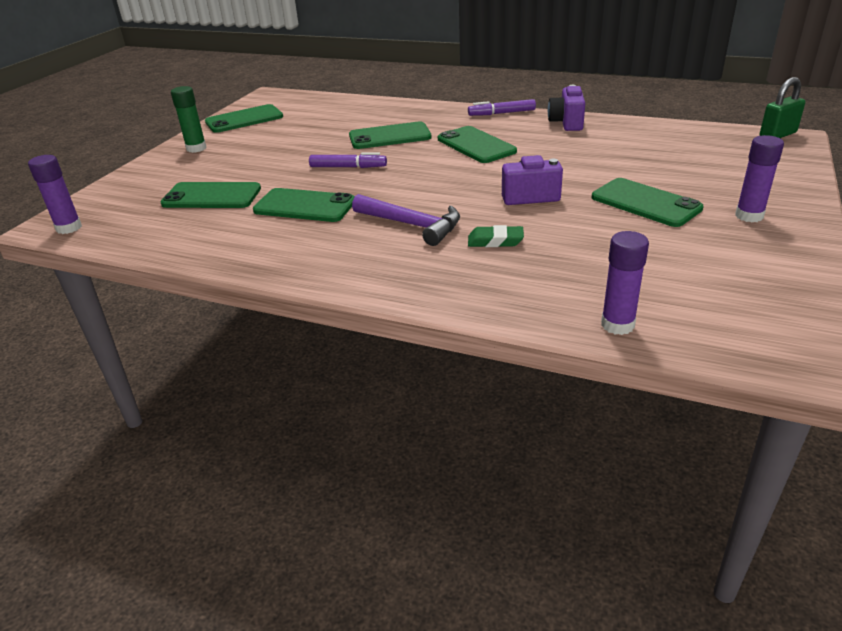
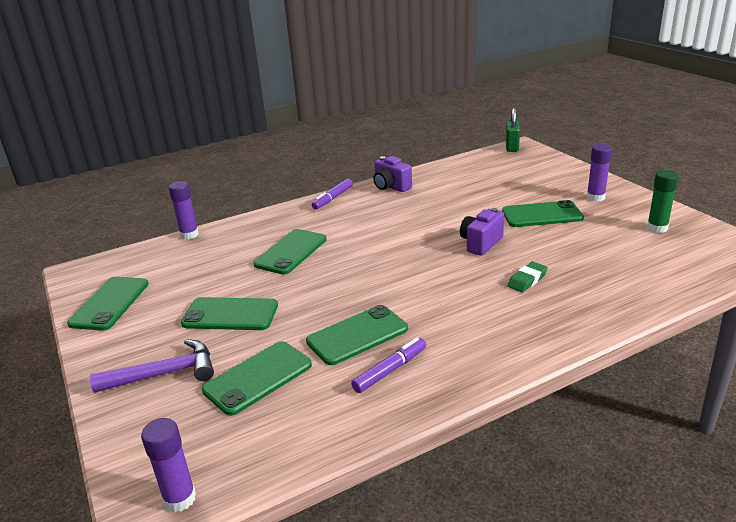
camera: 50 degrees left, 5 degrees down
(196, 148) = (126, 353): green glue stick -> green glue stick (657, 228)
(348, 167) = (316, 290): purple marker -> purple marker (390, 370)
(412, 225) = (460, 301): purple hammer -> purple hammer (164, 374)
(476, 145) = (370, 228): green phone -> green phone (230, 314)
(617, 325) = (675, 285): purple glue stick -> purple glue stick (189, 234)

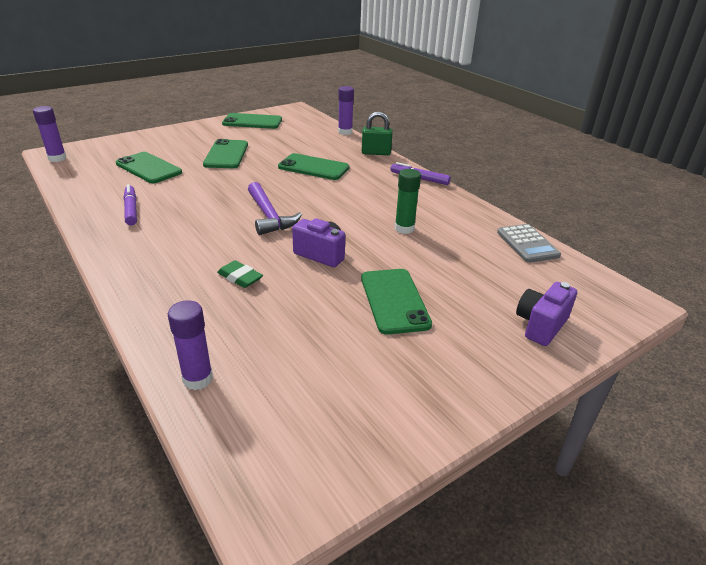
camera: 80 degrees right, 5 degrees up
(164, 374) = (168, 144): purple hammer -> purple hammer (269, 216)
(357, 335) = (181, 197): green phone -> none
(390, 370) = (131, 209): purple marker -> purple marker turned 150 degrees counterclockwise
(391, 187) = (454, 206): purple camera -> purple camera (540, 325)
(453, 166) = (527, 244): none -> grey calculator
(512, 147) = (625, 294): green padlock -> green padlock (376, 153)
(595, 197) = (458, 355): purple glue stick -> purple glue stick (198, 379)
(657, 228) = (359, 404): green glue stick -> green glue stick (404, 228)

